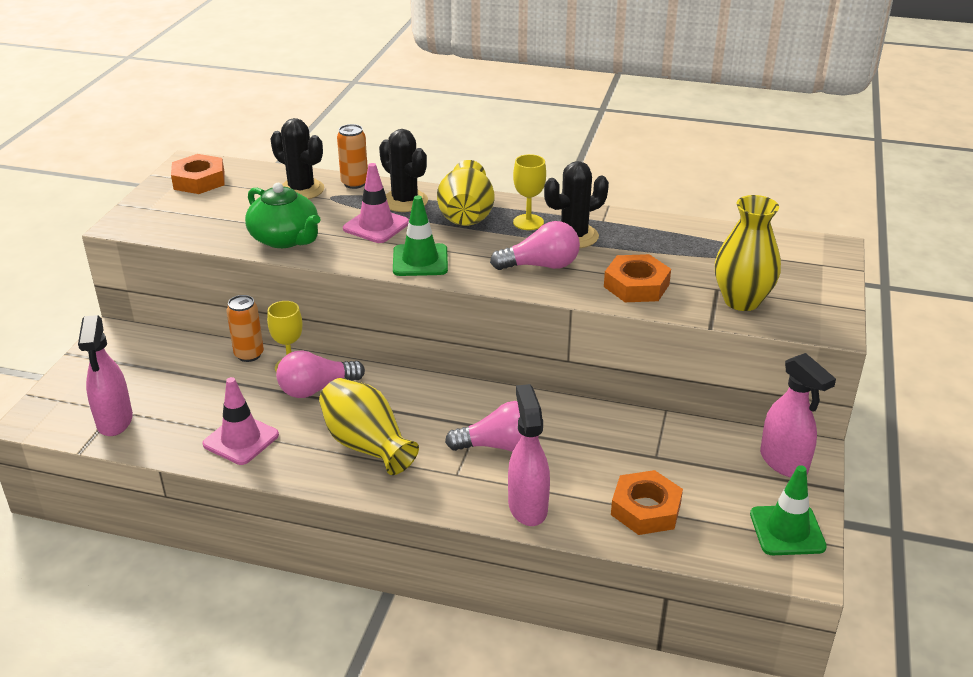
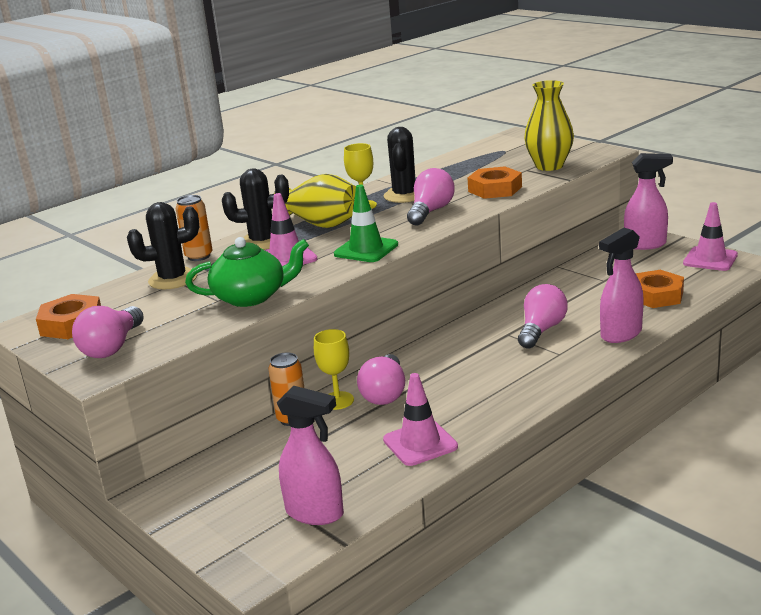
camera: 55 degrees left, 10 degrees down
(167, 213) = (112, 347): none -> pink light bulb
(366, 445) = (488, 384): yellow vase -> none
(527, 507) = (620, 334): pink spray bottle -> pink spray bottle turned 60 degrees counterclockwise
(787, 530) = (710, 259): green traffic cone -> pink traffic cone

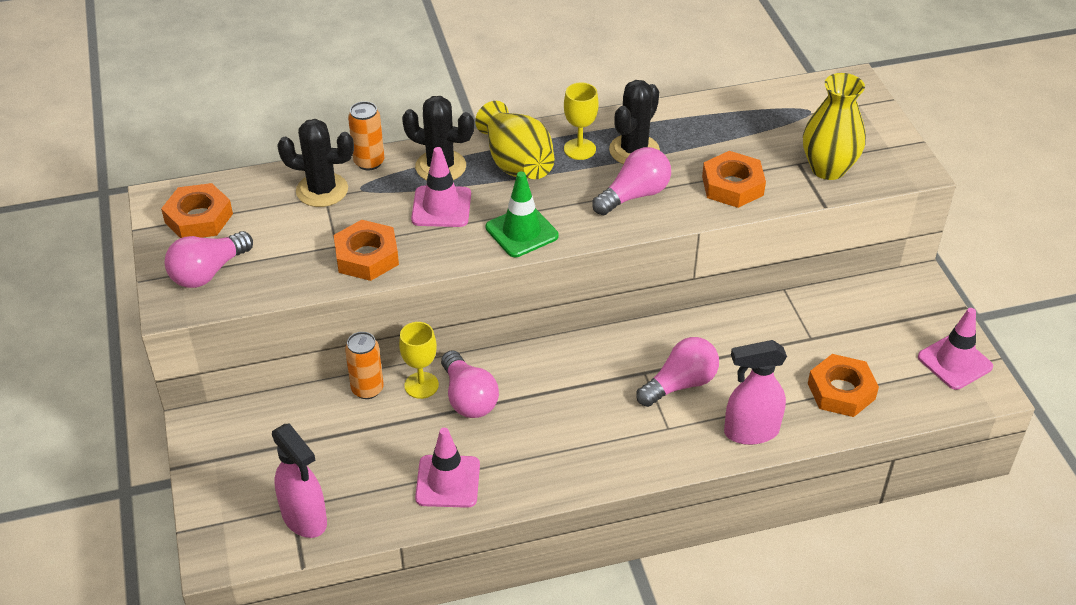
camera: 25 degrees right, 20 degrees up
(251, 297) = (367, 256): green teapot -> orange nut
(385, 393) = (468, 398): pink light bulb -> pink light bulb turned 60 degrees counterclockwise
(645, 244) = (909, 301): pink spray bottle -> none

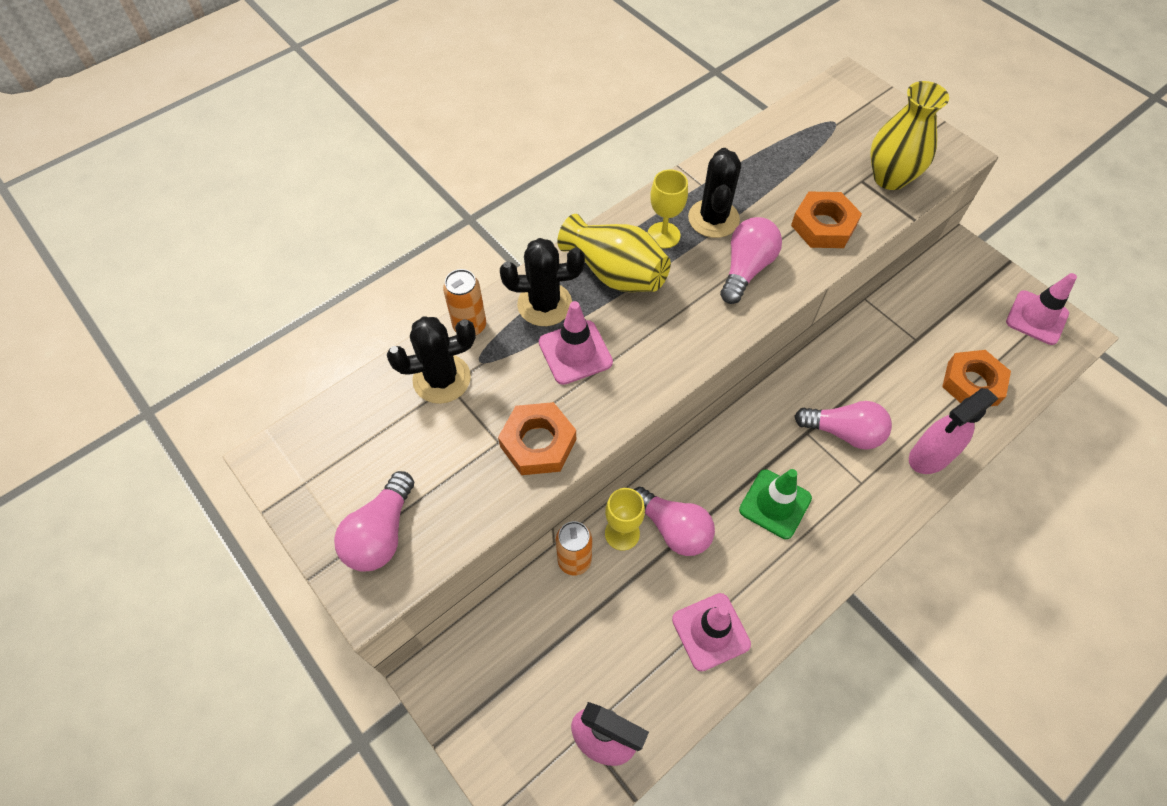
camera: 25 degrees left, 15 degrees up
(198, 218) = (329, 466): orange nut -> none
(521, 232) = (670, 351): green traffic cone -> green traffic cone (775, 504)
(680, 384) = (843, 432): pink light bulb -> pink light bulb turned 75 degrees clockwise

